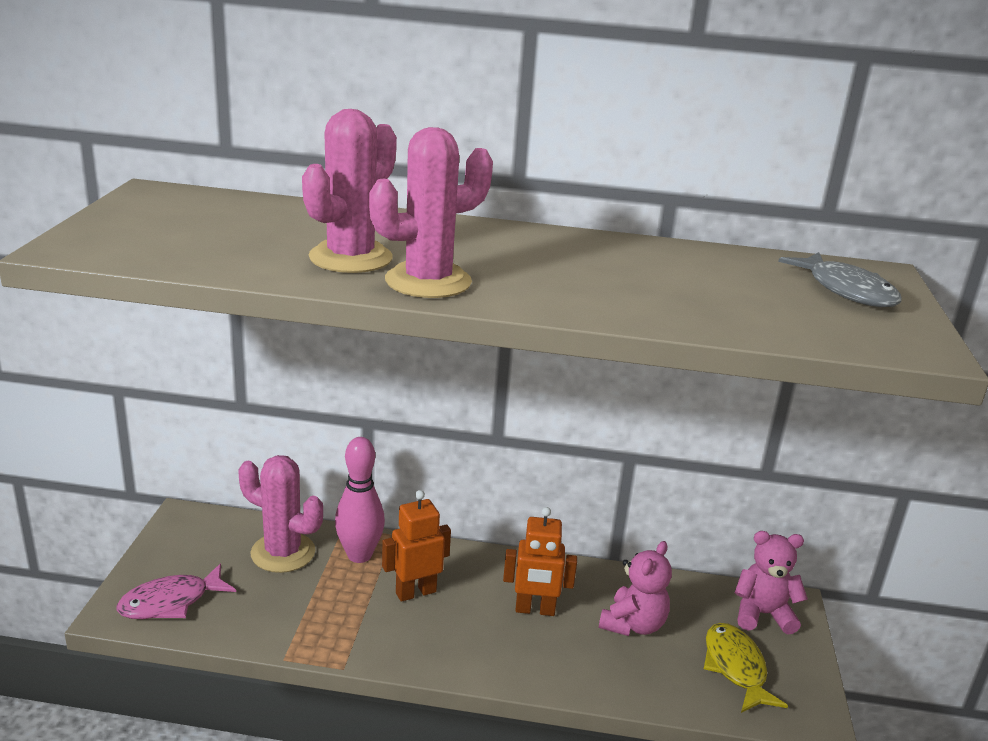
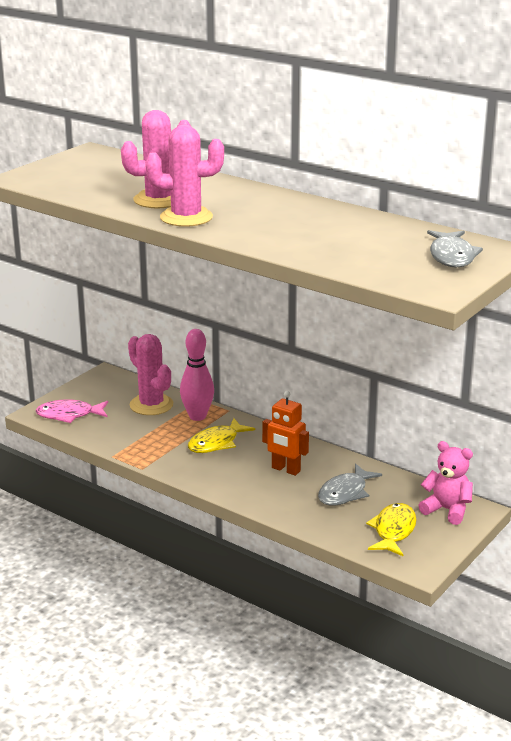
camera: 30 degrees right, 0 degrees up
(415, 592) = (216, 443): orange robot -> yellow fish
(633, 624) = (345, 492): pink teddy bear -> grey fish

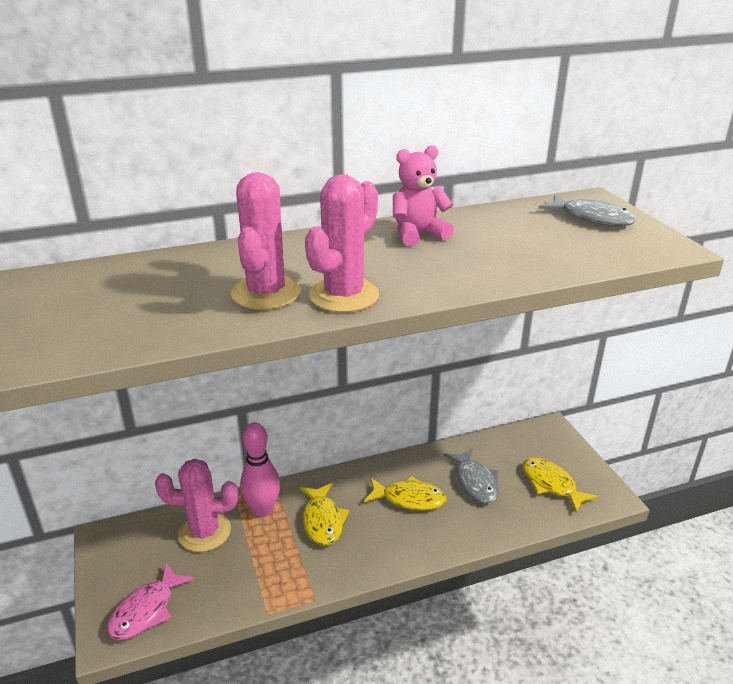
camera: 55 degrees left, 5 degrees up
(285, 469) = (409, 498): orange robot -> yellow fish
(447, 510) = (541, 442): pink teddy bear -> pink teddy bear (418, 234)

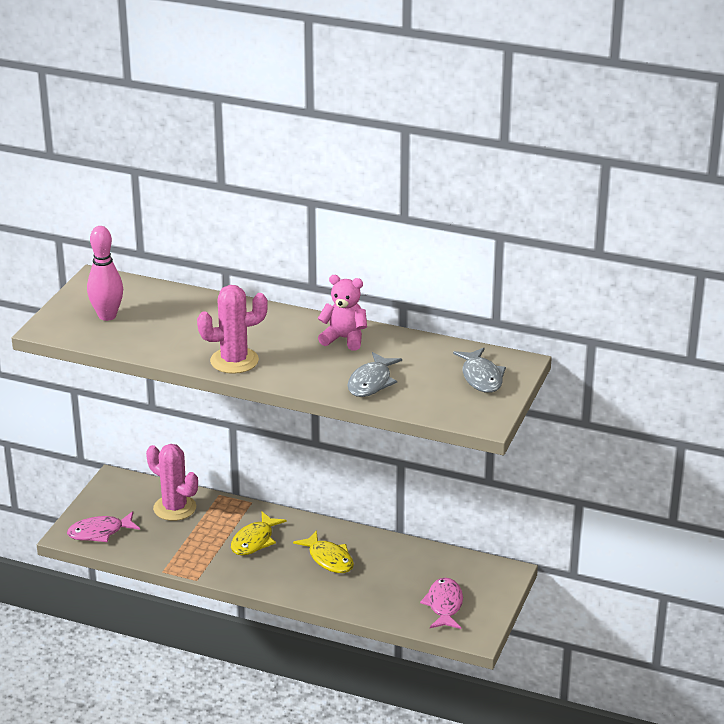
camera: 40 degrees right, 0 degrees up
(263, 510) = (224, 514): pink bowling pin -> pink bowling pin (107, 316)
(266, 293) = (198, 341): pink cactus -> none
(475, 482) = (390, 574): grey fish -> grey fish (371, 382)
(551, 484) = (444, 605): yellow fish -> pink fish

